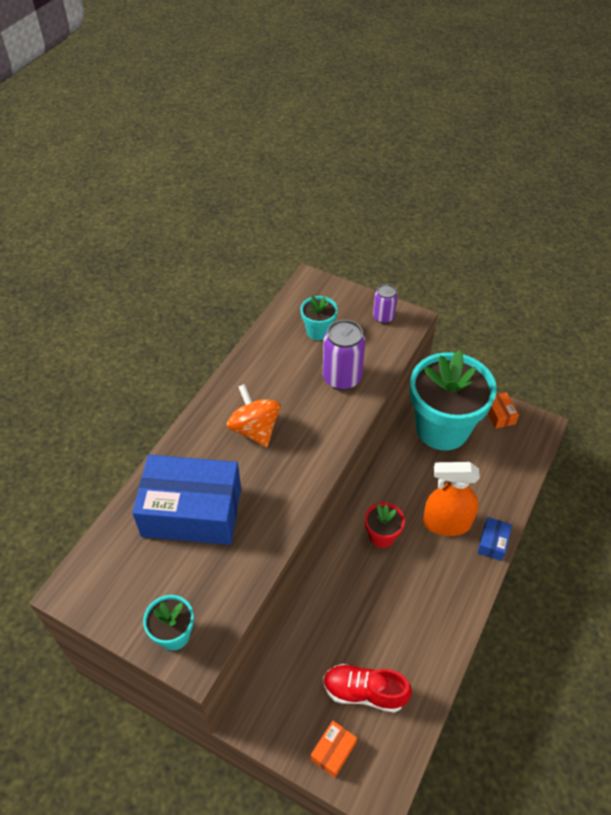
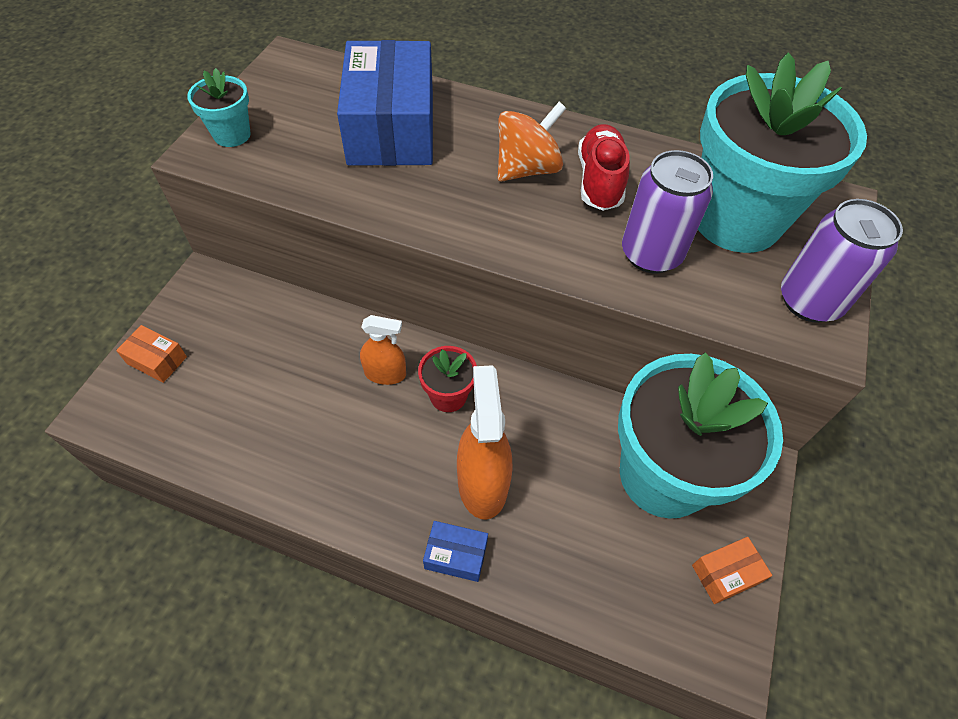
camera: 80 degrees right, 5 degrees up
(318, 331) = (736, 219): turquoise flower pot -> turquoise flower pot, size x2.28
(360, 575) = (385, 373): none -> orange spray bottle
(364, 692) = (224, 387): red shoe -> red shoe (599, 181)
(383, 317) = (809, 301): purple can -> purple can, size x1.69

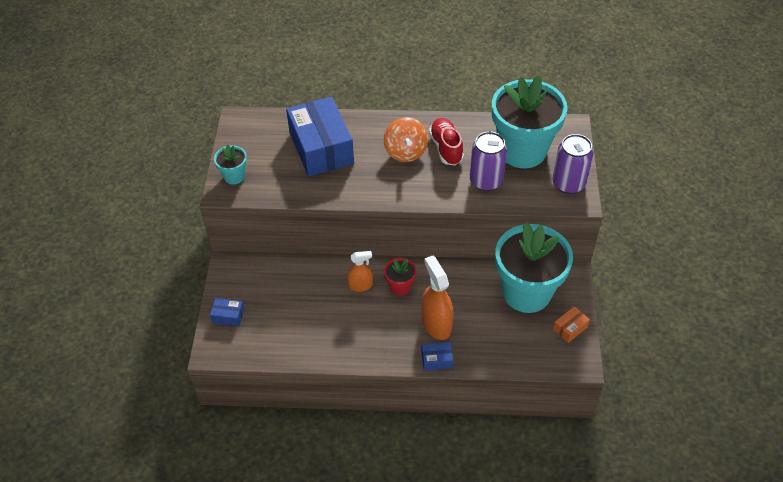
camera: 15 degrees left, 5 degrees down
(157, 360) = (228, 316): orange box -> blue box
(527, 169) = (405, 152): orange spinning top -> orange spinning top turned 135 degrees clockwise

